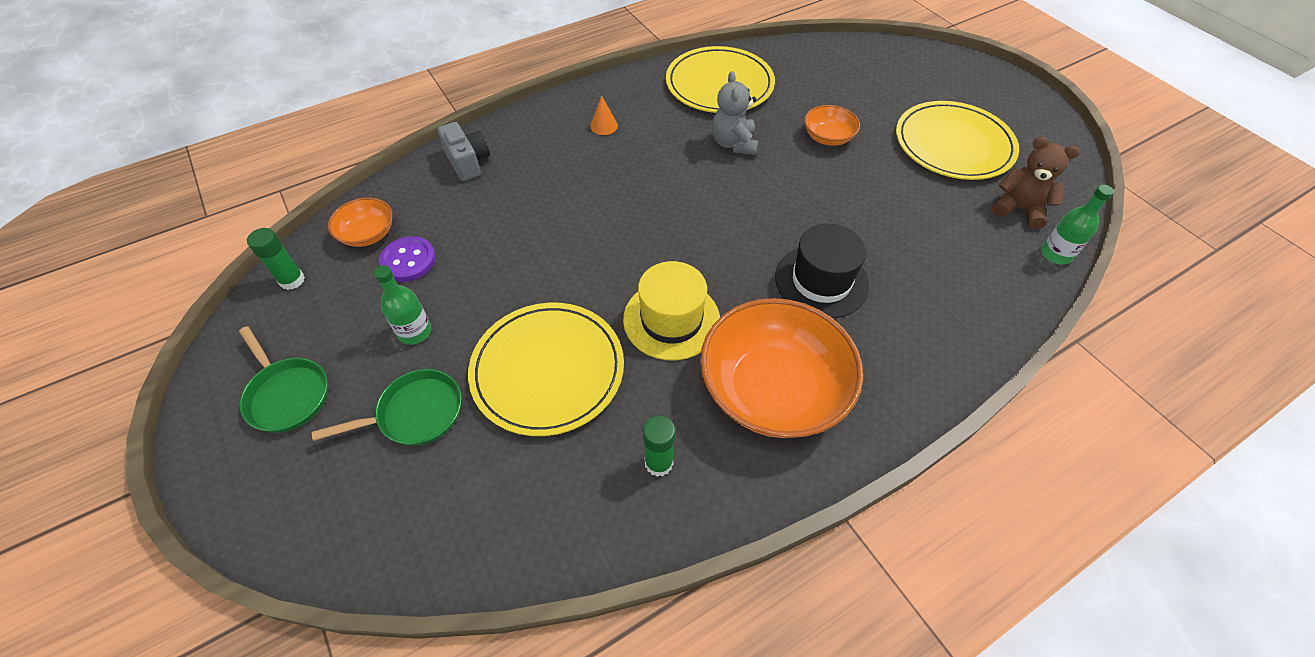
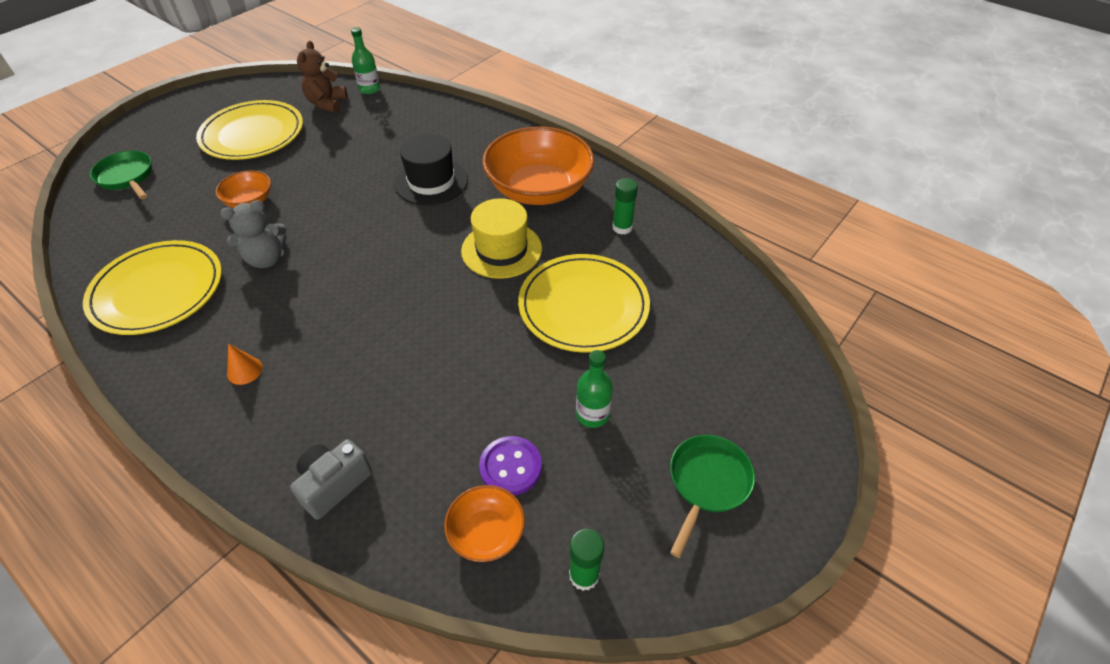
camera: 110 degrees left, 5 degrees down
(415, 413) = (666, 374): green pan -> green pan (127, 177)

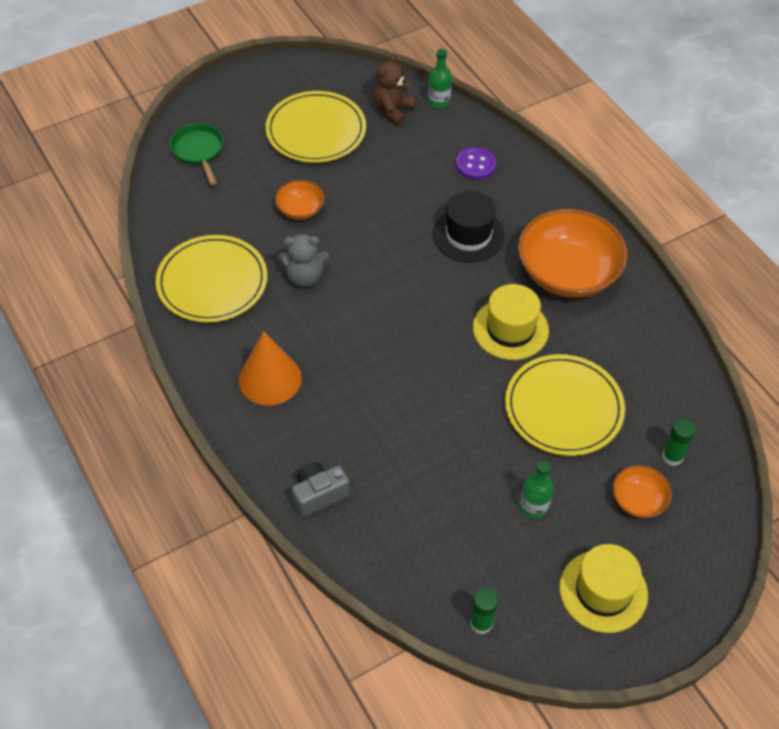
camera: 20 degrees right, 5 degrees up
(245, 370) = (270, 379): orange cone -> orange cone, size x2.22
(486, 533) = (420, 569): orange bowl -> orange bowl (638, 500)
(510, 467) = (454, 526): purple button -> purple button (475, 165)
(622, 227) = (631, 339): green glue stick -> green glue stick (672, 456)
(707, 483) = (603, 591): green pan -> yellow hat

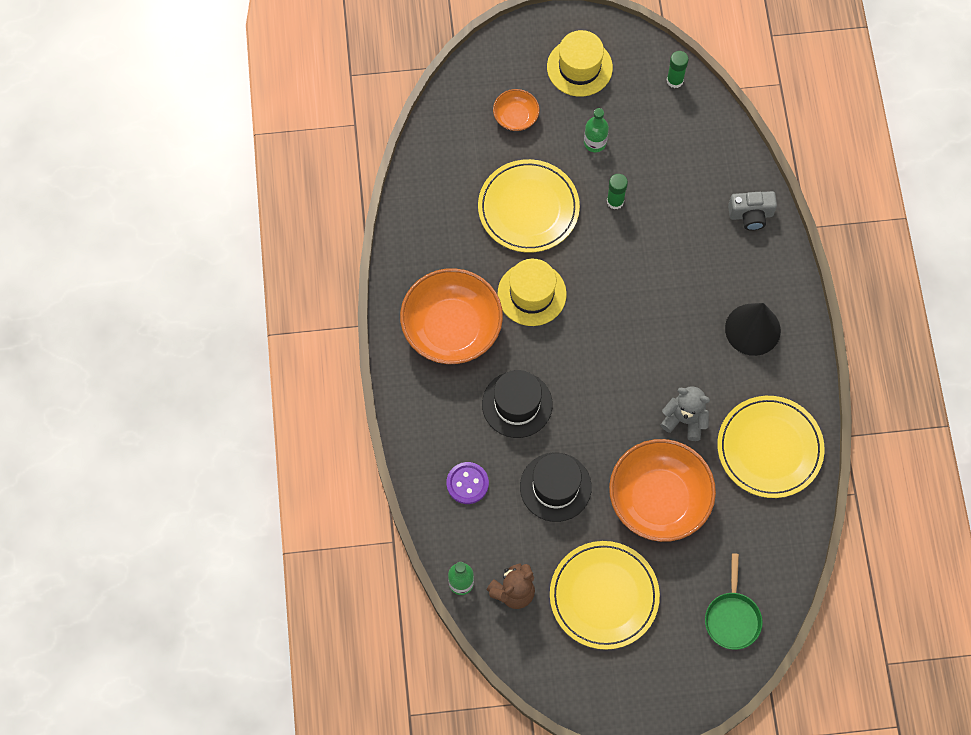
camera: 155 degrees left, 15 degrees up
(270, 379) = (752, 329): orange cone -> black cone
(300, 209) = (659, 499): orange bowl -> orange bowl, size x2.09
(398, 187) = (555, 487): none -> black hat
(672, 456) = (469, 137): green glue stick -> green glue stick (615, 201)

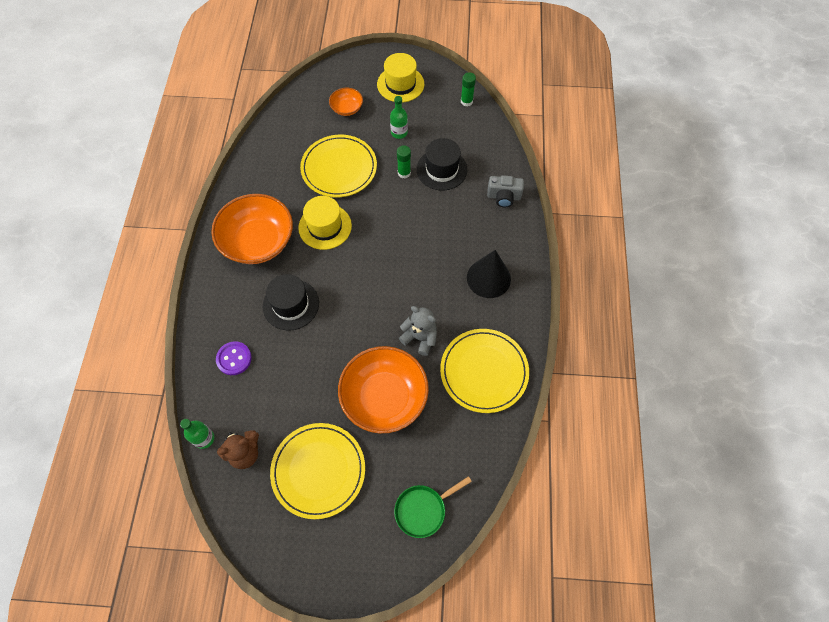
camera: 10 degrees right, 5 degrees down
(555, 487) = (303, 373): black hat -> black hat (441, 169)
(732, 618) = (423, 510): green pan -> green pan turned 45 degrees clockwise

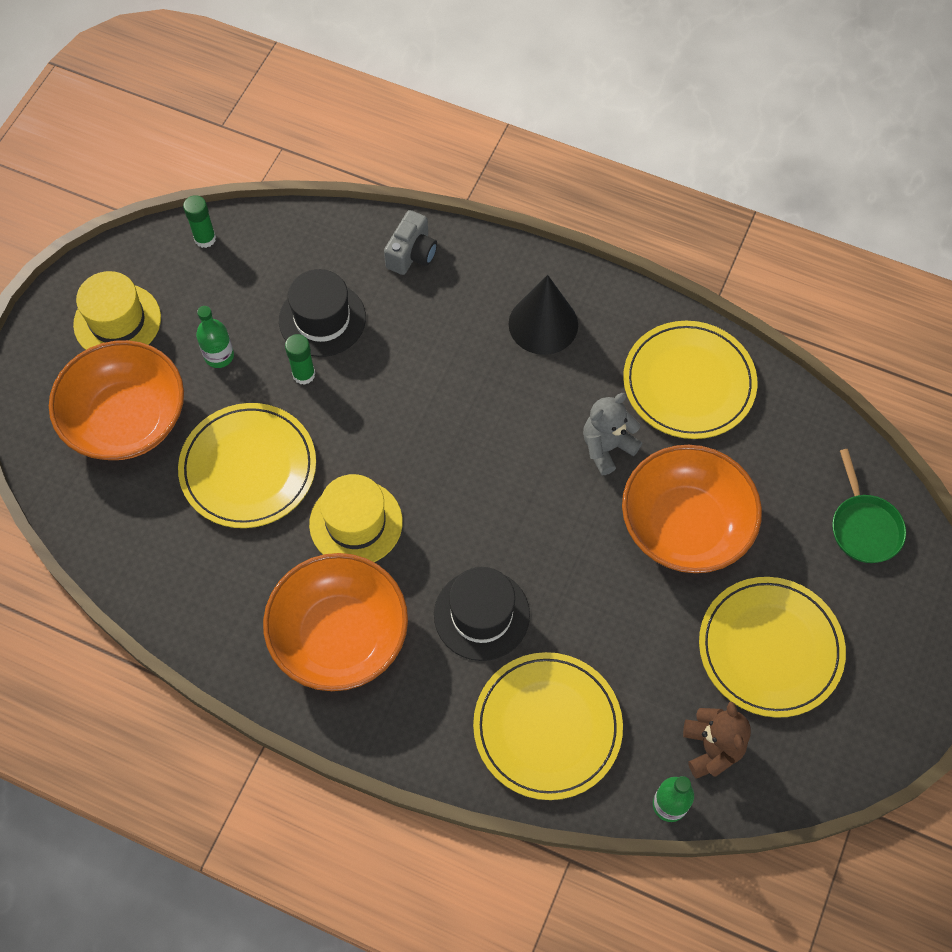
camera: 70 degrees left, 0 degrees up
(234, 359) = (547, 727): purple button -> yellow plate
(347, 108) = (126, 419): orange bowl -> orange bowl, size x2.09

